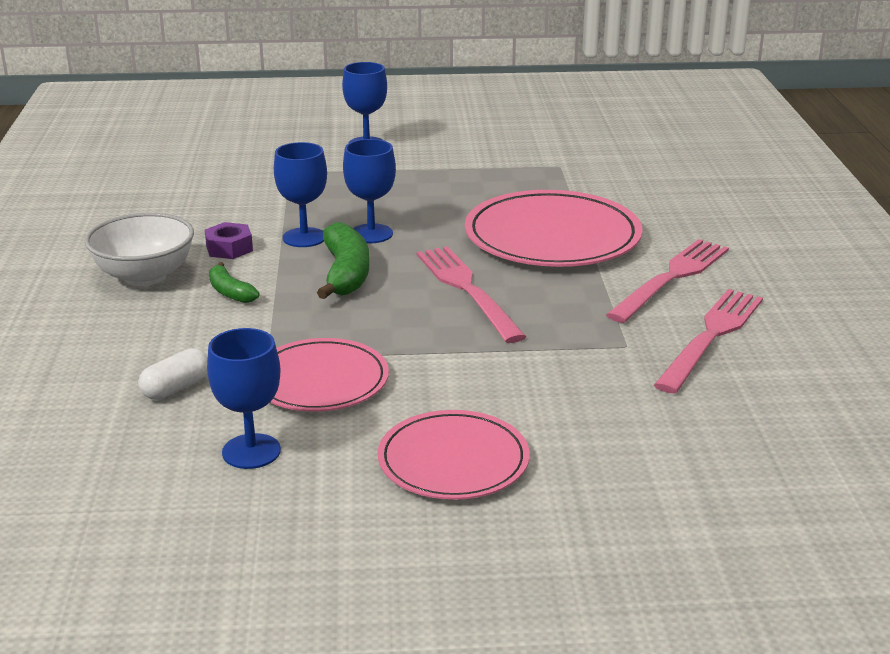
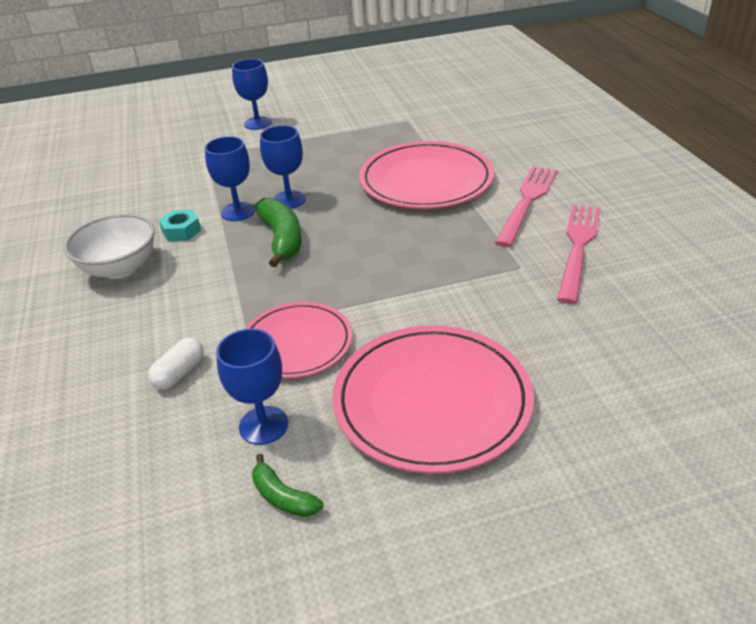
camera: 10 degrees left, 10 degrees up
(229, 248) = (181, 231): purple nut -> turquoise nut
(230, 292) = (195, 271): green banana -> green banana (283, 497)
(453, 460) = (432, 401): pink plate -> pink plate, size x1.59
(467, 290) = (381, 237): pink fork -> none

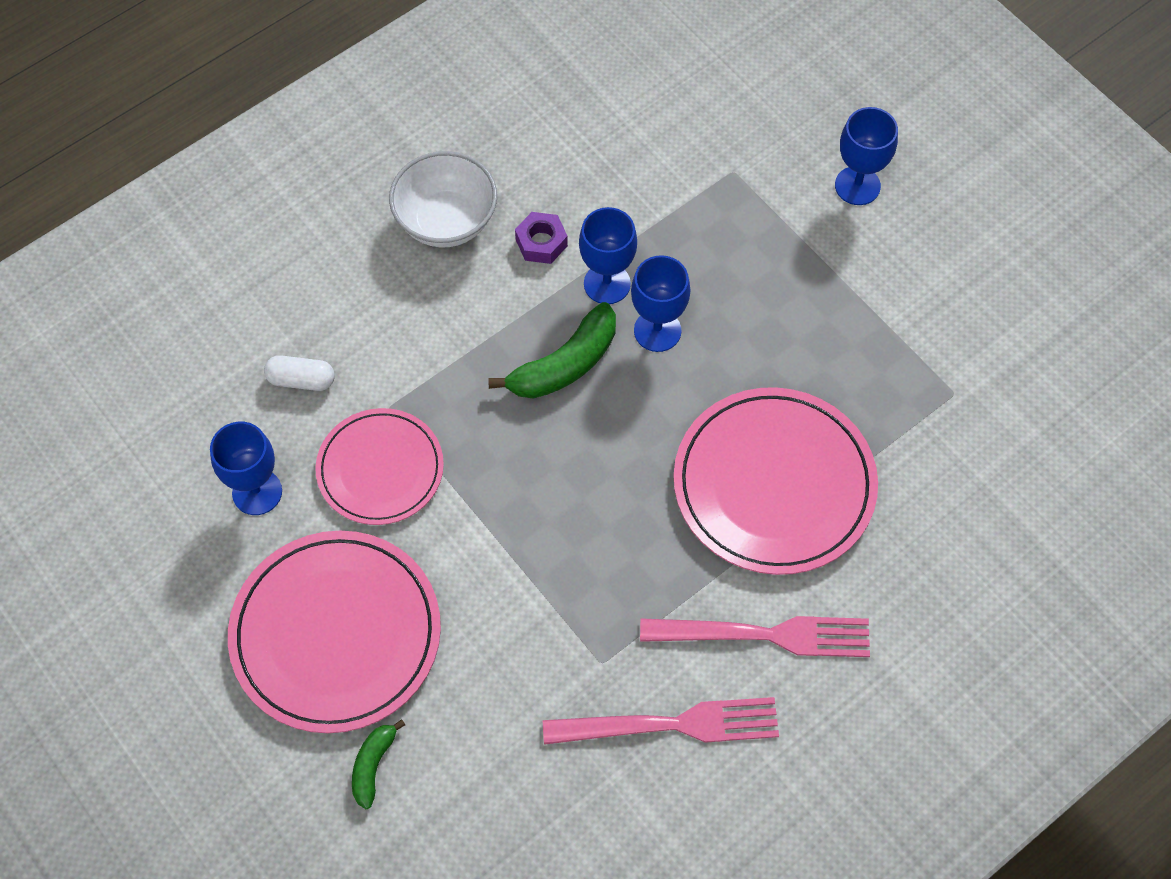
camera: 65 degrees right, 25 degrees up
(181, 231) = (541, 242): turquoise nut -> purple nut
(283, 497) = (181, 548): green banana -> green banana (373, 765)

